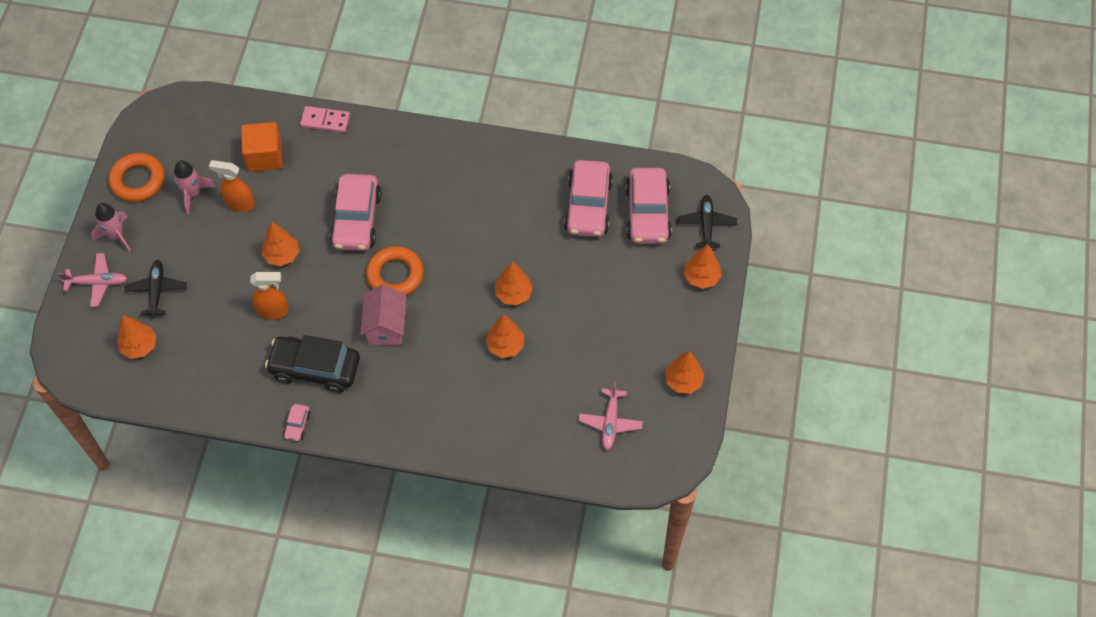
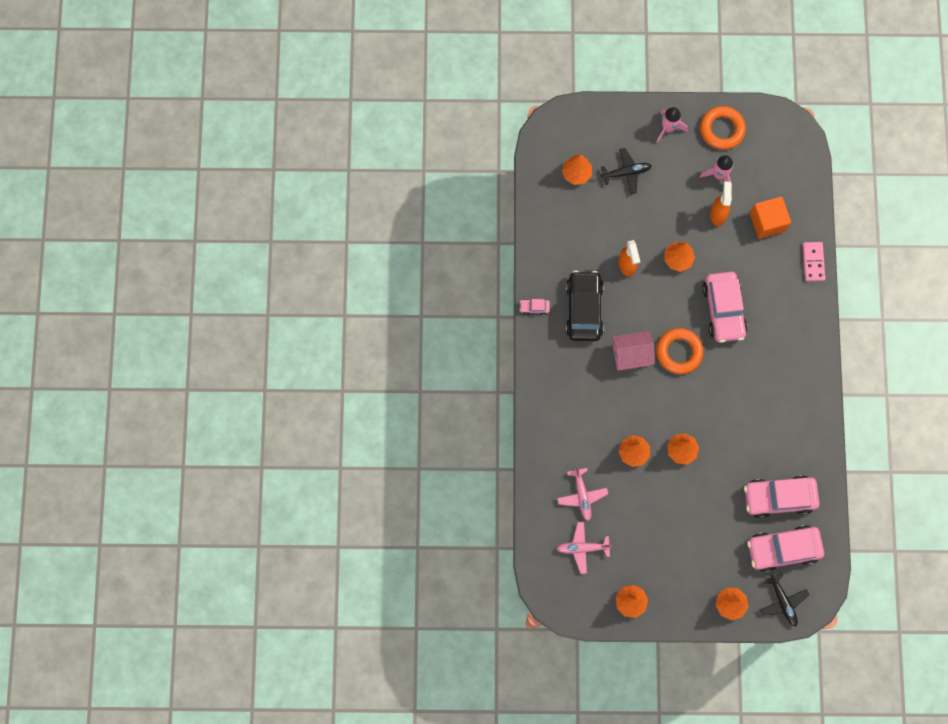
camera: 80 degrees right, 15 degrees up
(97, 283) = (624, 127): pink plane -> pink plane (582, 495)
(356, 220) = (723, 310): pink car -> pink car turned 90 degrees counterclockwise
(706, 224) = (782, 601): black plane -> black plane turned 75 degrees clockwise

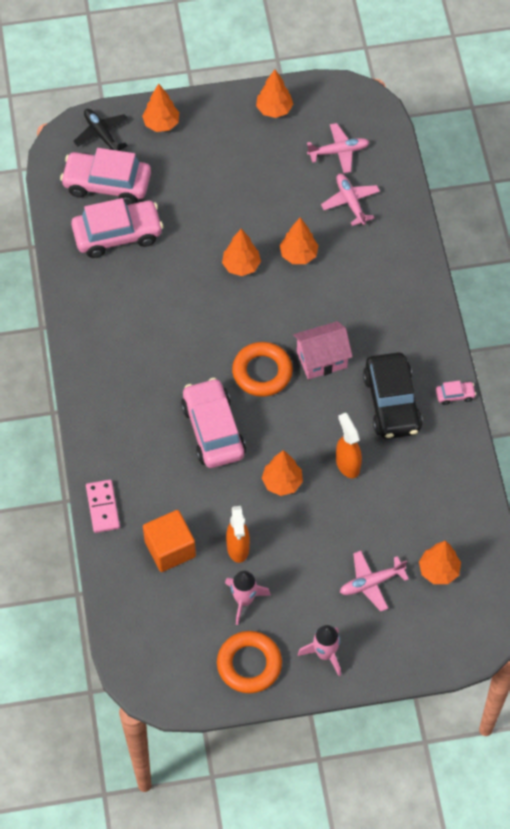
camera: 170 degrees right, 15 degrees down
(626, 173) = (371, 583): black plane -> pink plane
(783, 549) = (107, 184): pink car -> pink car turned 150 degrees counterclockwise

